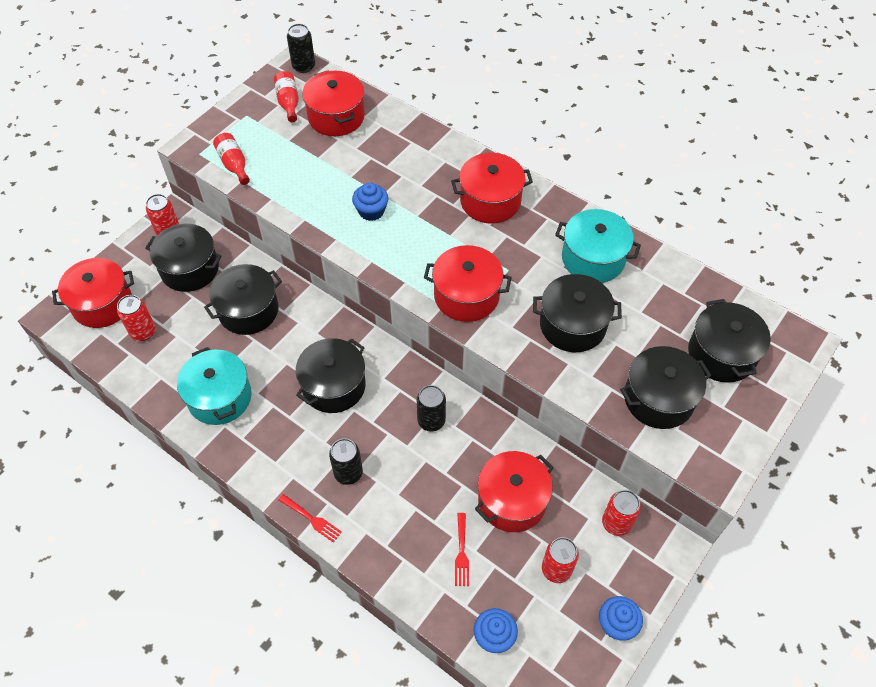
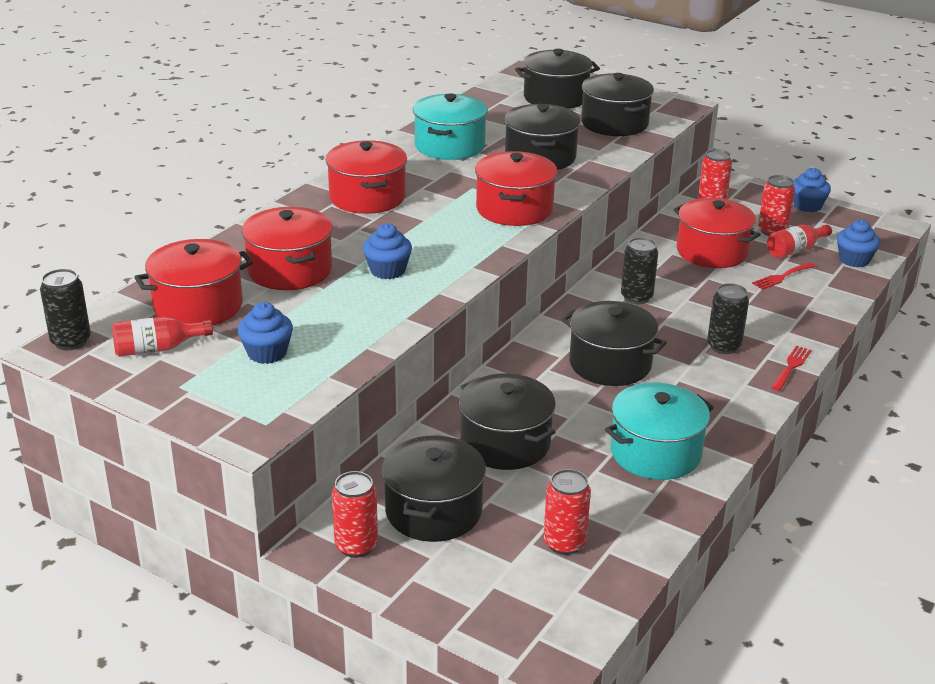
camera: 95 degrees left, 25 degrees down
(102, 304) = (517, 601): red pot -> red pot (290, 270)
(234, 164) = (293, 387): red bottle -> red bottle (795, 250)
(274, 151) = (267, 353): none -> blue cupcake
(461, 553) = (781, 277): red fork -> red fork turned 150 degrees clockwise

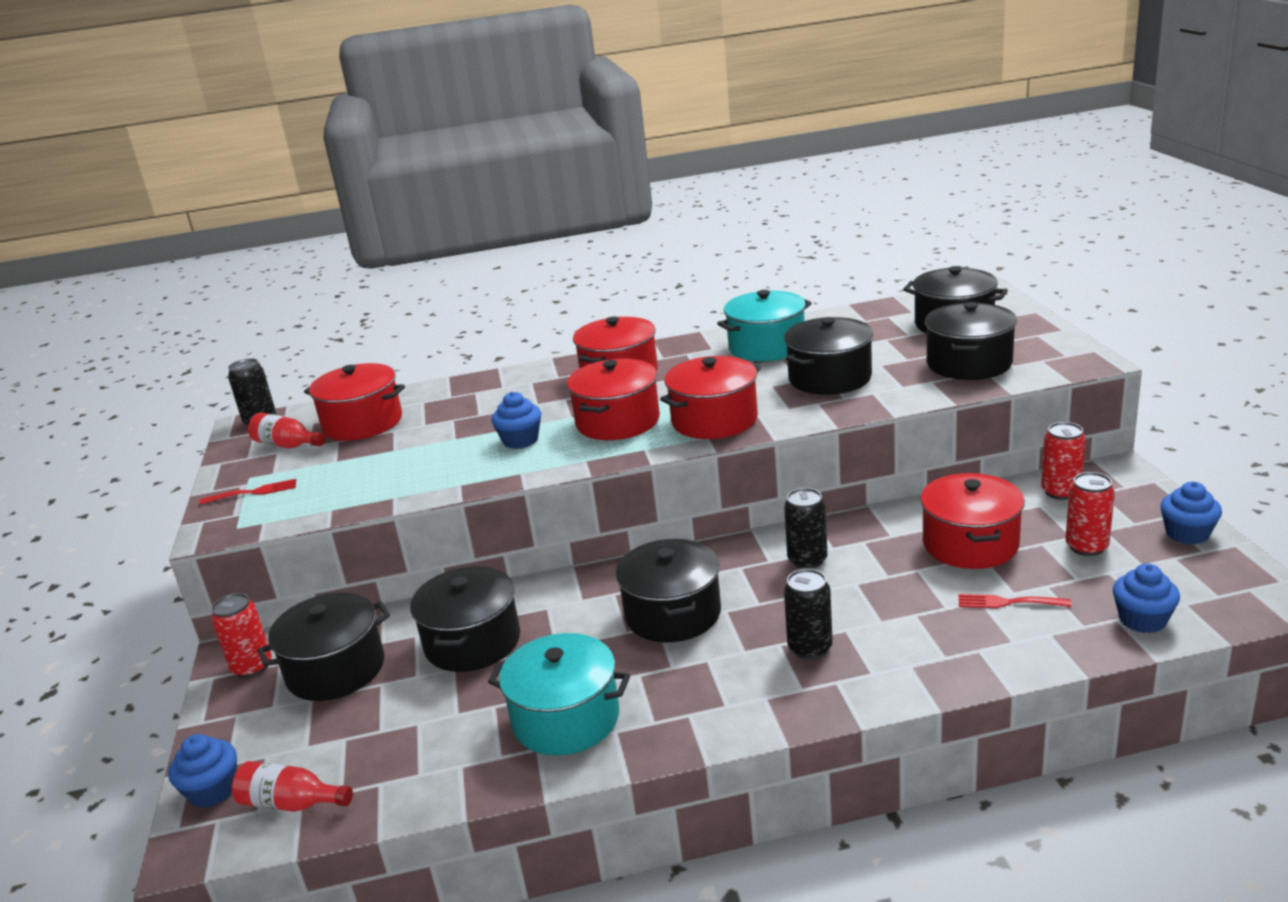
camera: 50 degrees right, 5 degrees down
(267, 353) = (333, 475): blue cupcake -> blue cupcake (213, 790)
(290, 270) = (461, 416): red pot -> red pot (617, 422)
(564, 543) = (364, 754): red can -> none
(791, 366) = (846, 705): red fork -> red fork (253, 492)
(795, 250) = (1078, 579): red bottle -> red bottle (291, 803)

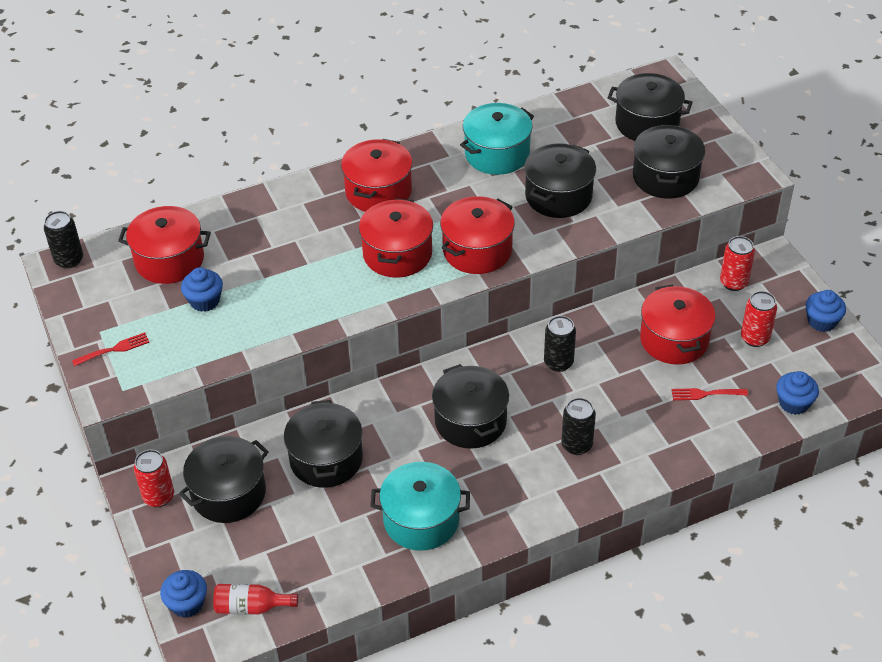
camera: 15 degrees left, 20 degrees up
(287, 445) = (113, 290): red bottle -> none
(520, 440) = (322, 279): blue cupcake -> blue cupcake (205, 301)

